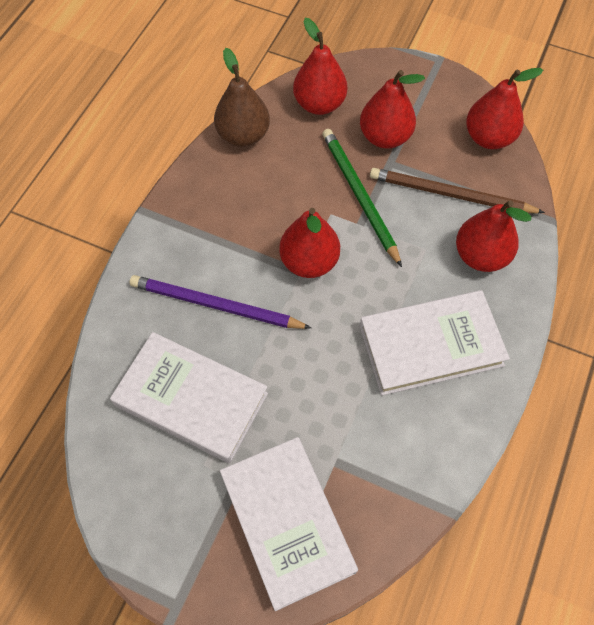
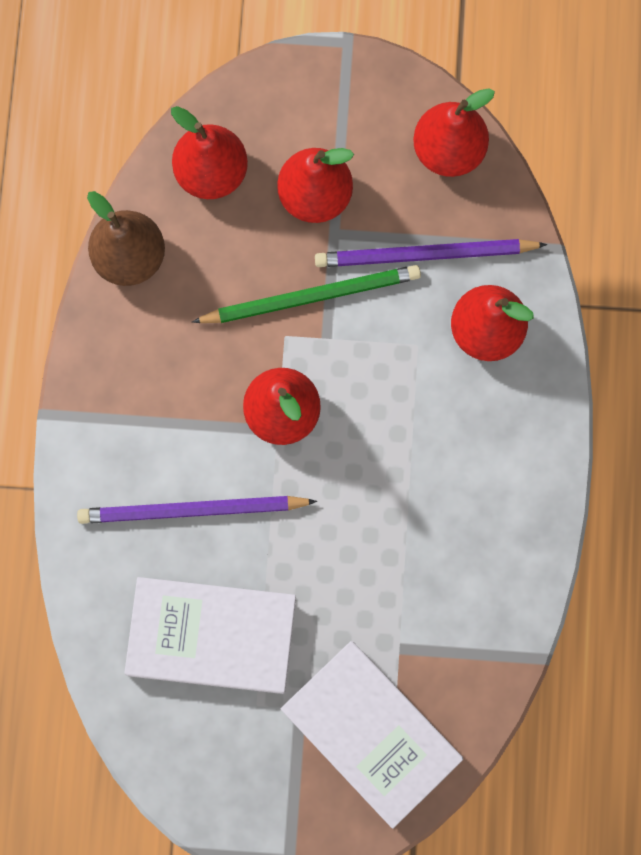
camera: 20 degrees left, 15 degrees up
(359, 195) = (311, 297): green pencil -> green pencil turned 120 degrees clockwise
(430, 345) = (461, 471): white book -> none
(450, 194) = (424, 255): brown pencil -> purple pencil

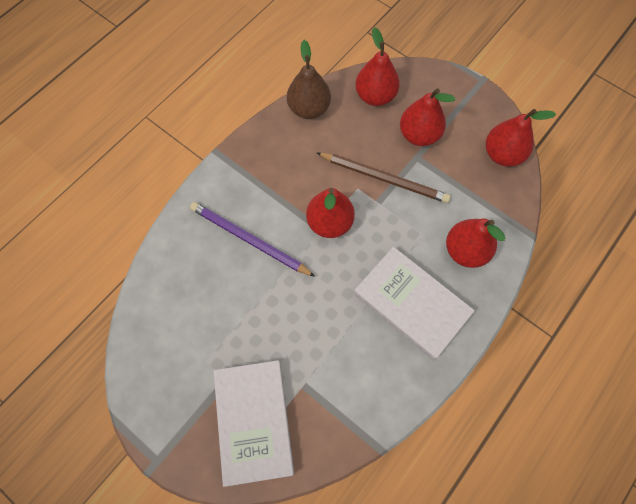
camera: 35 degrees right, 10 degrees down
(211, 636) = (210, 308): white book -> white book (411, 304)
(311, 297) = (384, 178): green pencil -> brown pencil
(424, 255) = (457, 194): purple pencil -> none

